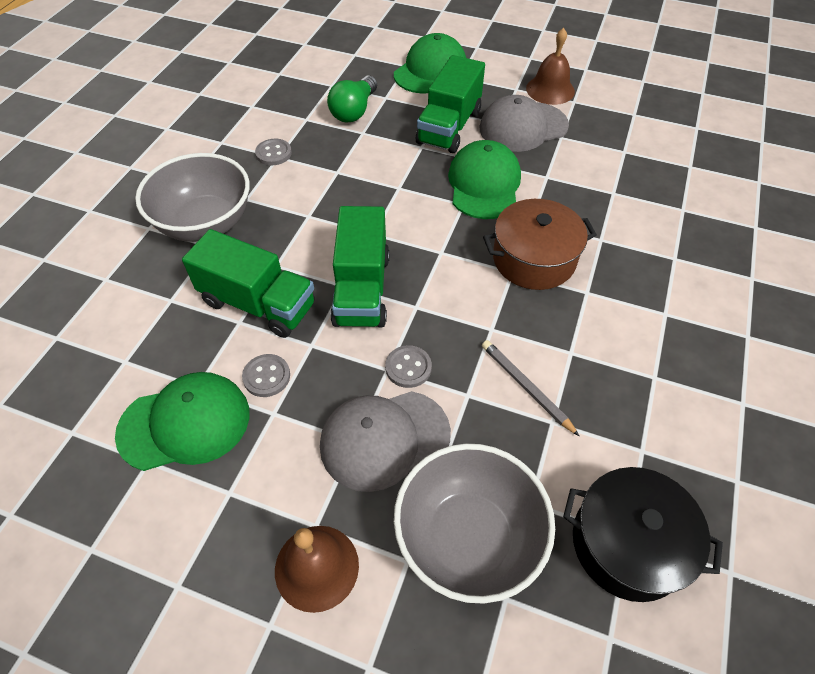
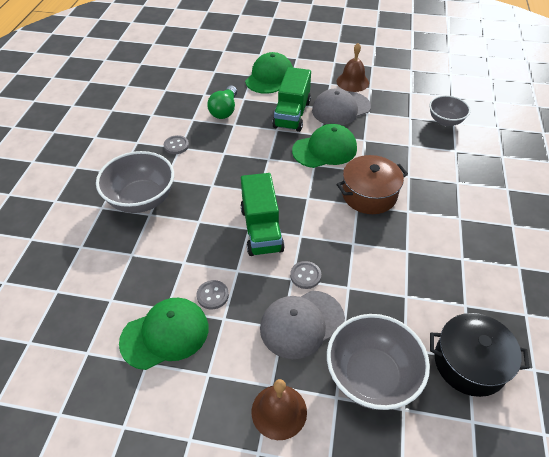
camera: 10 degrees left, 5 degrees down
(258, 304) = (193, 248): green truck -> none
(484, 184) = (325, 149): green cap -> green cap turned 75 degrees clockwise
(526, 387) = (384, 277): grey pencil -> none
(677, 163) = (445, 121): none -> grey bowl

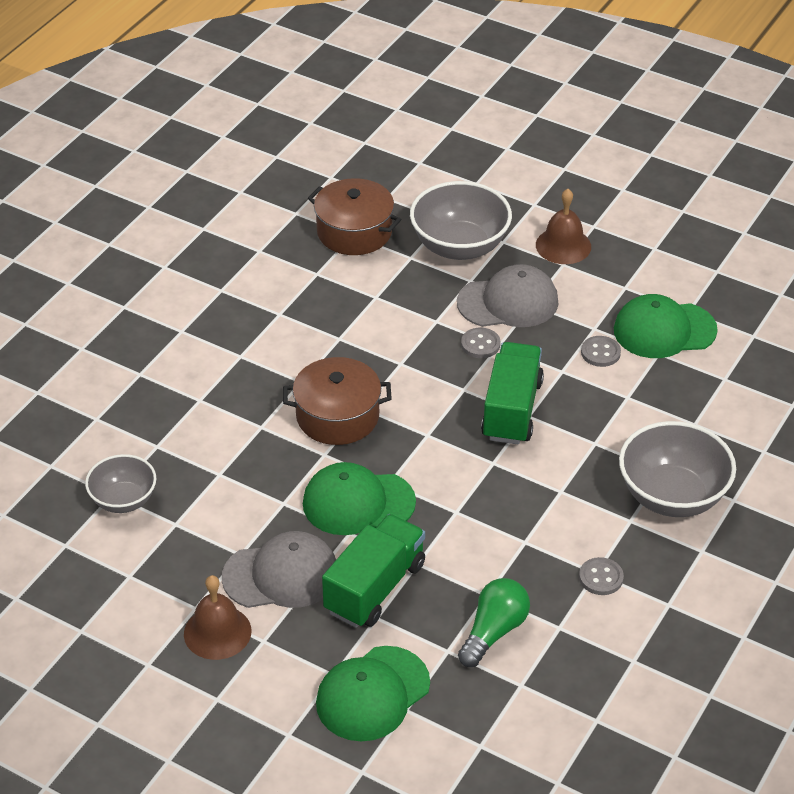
camera: 160 degrees left, 5 degrees down
(469, 363) = (354, 232): black pot -> brown pot

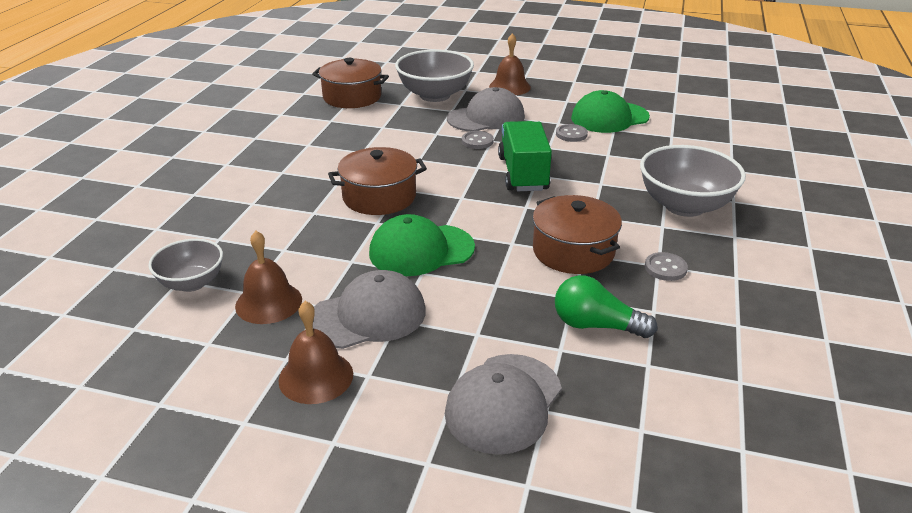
camera: 15 degrees left, 10 degrees down
(192, 539) = (268, 302): none -> brown bell
(372, 694) = (503, 403): green cap -> grey cap
(375, 588) = (464, 310): green truck -> none
(494, 632) = (596, 325): green light bulb -> green light bulb turned 90 degrees counterclockwise
(515, 536) = (573, 251): none -> brown pot

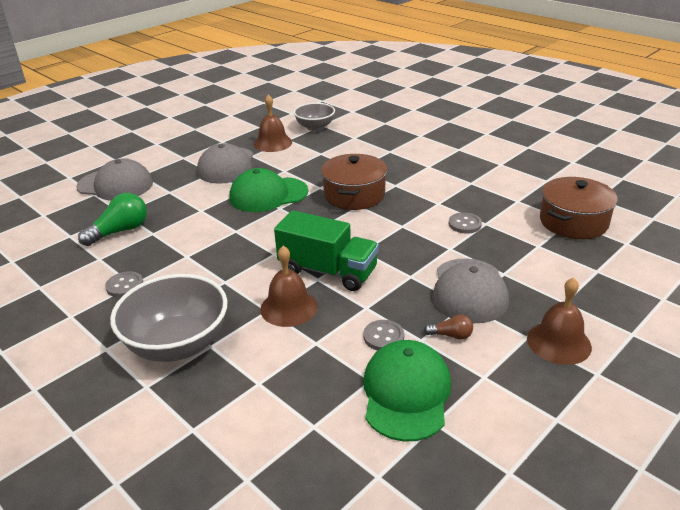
camera: 120 degrees right, 0 degrees up
(316, 377) = (200, 146): brown bell -> brown bell (289, 307)
(421, 250) = (268, 195): green cap -> green cap turned 120 degrees counterclockwise
(435, 95) = (555, 274): grey bowl -> none
(477, 141) = (414, 267): grey button -> grey button (464, 224)
(503, 403) = (115, 185): grey cap -> grey cap turned 135 degrees clockwise
(542, 115) = (451, 335): none -> brown light bulb
(573, 251) = (195, 252): brown pot -> none

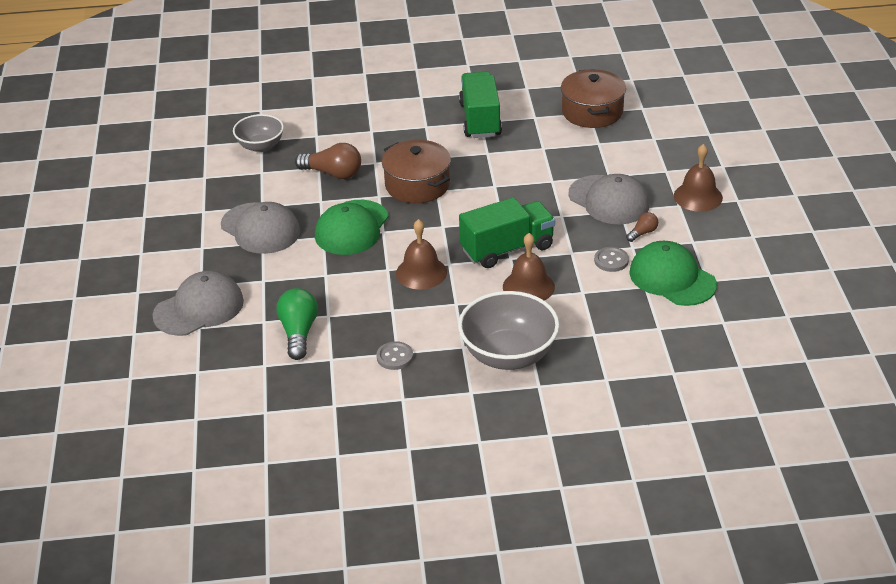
camera: 50 degrees left, 5 degrees up
(272, 143) = (255, 184): brown bell -> brown bell (421, 272)
(321, 161) = (333, 173): none -> brown light bulb
(464, 224) = (532, 157): grey button -> none
(473, 181) = (480, 120): none -> green truck

